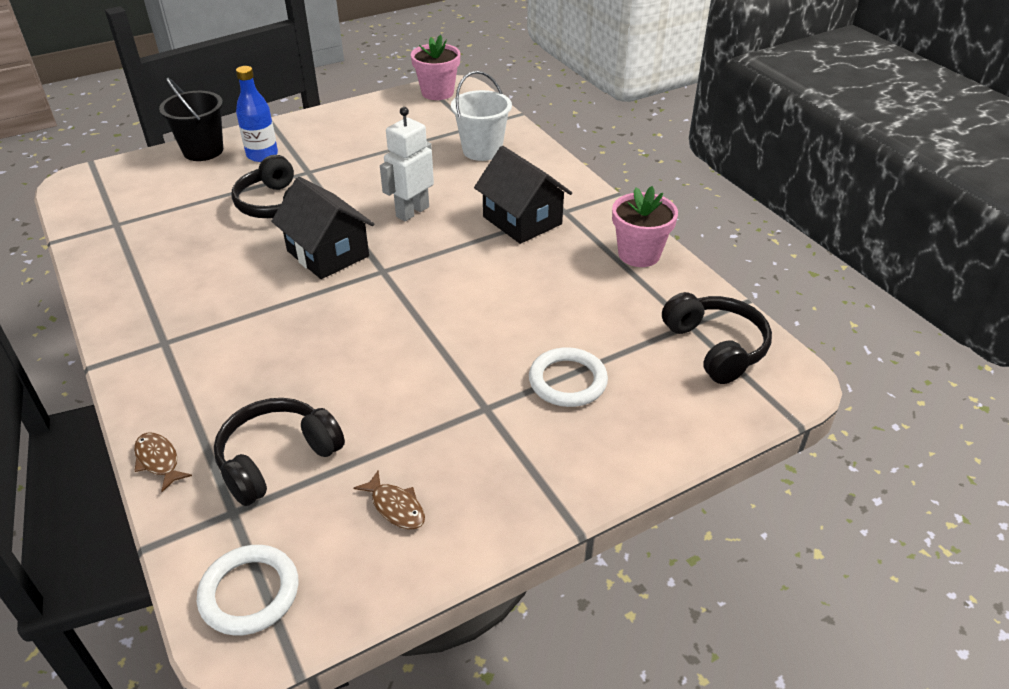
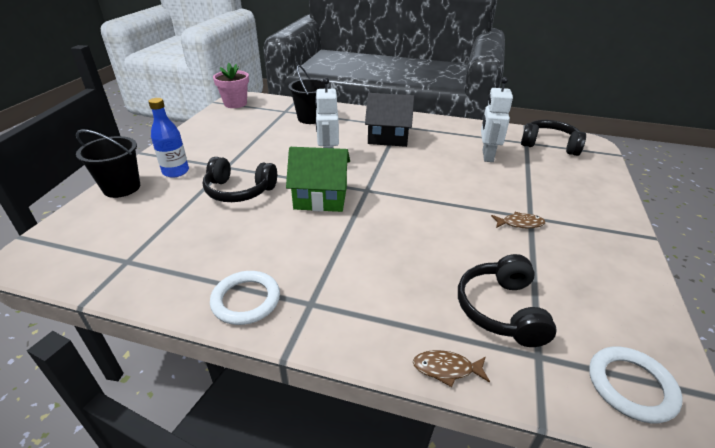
camera: 45 degrees left, 5 degrees down
(328, 253) = (320, 198): black house -> green house
(395, 507) = (590, 284): brown fish -> brown fish (520, 223)
(482, 150) = (310, 118): white bucket -> black bucket
(567, 381) = (534, 186): white ring -> white ring (246, 300)
(593, 311) = (487, 156): none -> white robot
(639, 254) = (459, 128): pink flower pot -> none

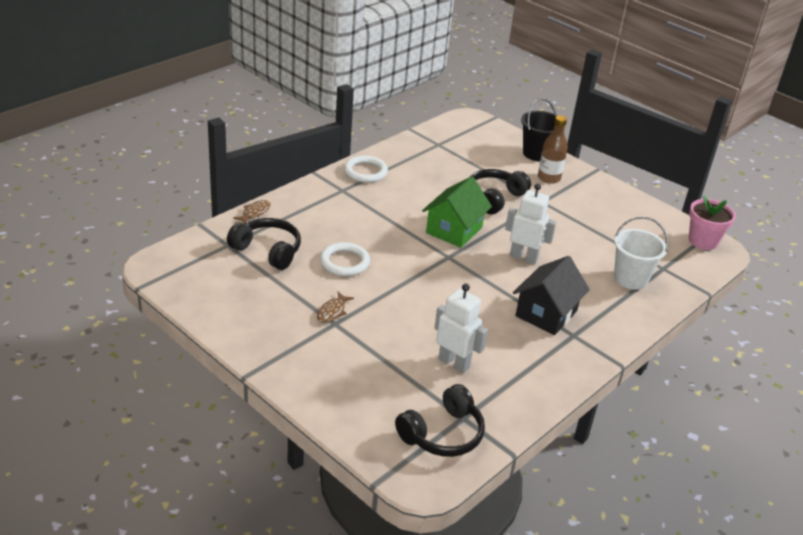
camera: 115 degrees right, 0 degrees up
(176, 172) = (549, 178): blue bottle -> brown bottle
(310, 118) = (630, 279): black bucket -> white bucket
(631, 386) = (179, 262): white ring -> white ring (344, 262)

